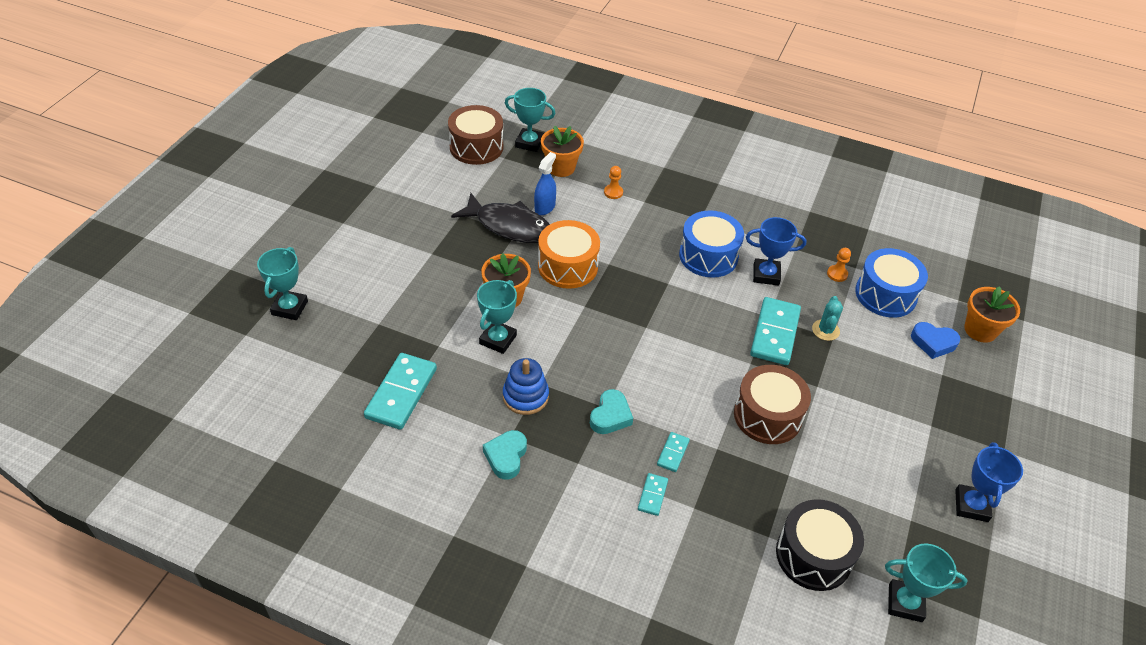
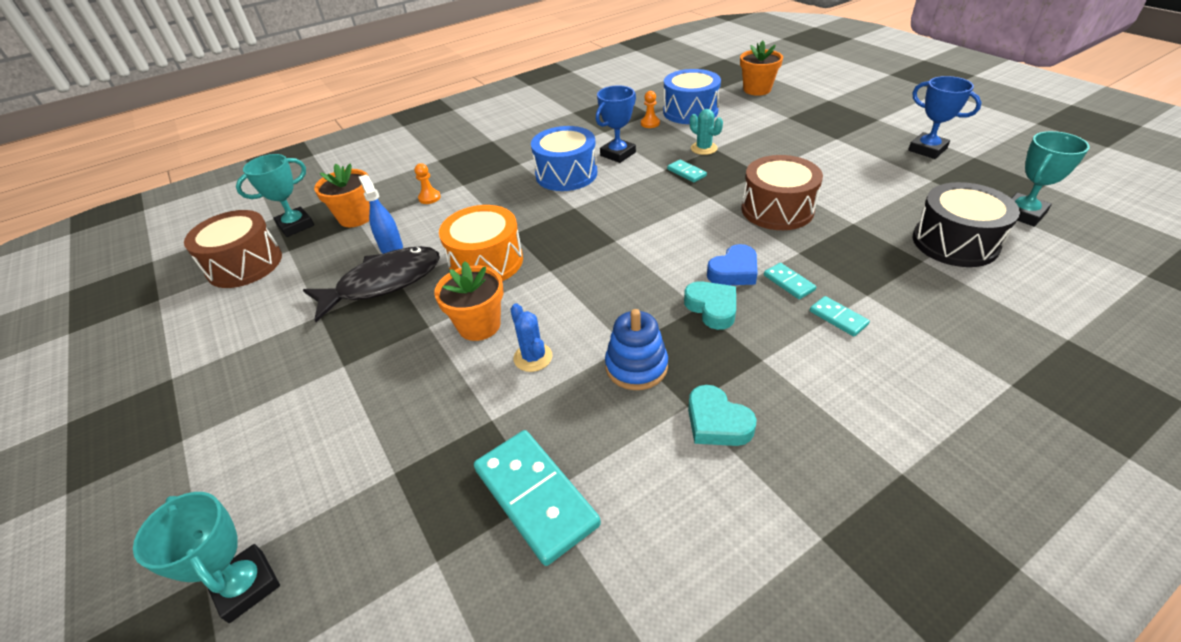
camera: 50 degrees left, 5 degrees down
(498, 339) = (533, 357): turquoise trophy -> blue cactus
(775, 333) = (686, 172): turquoise domino -> turquoise domino, size x0.49
(933, 343) = (754, 110): blue heart -> blue heart (734, 271)

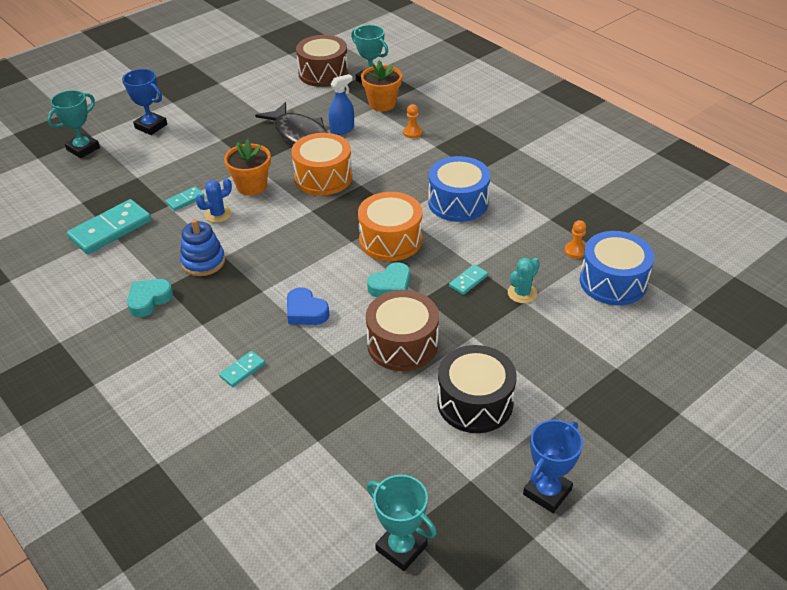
camera: 80 degrees right, 0 degrees up
(618, 154) = (501, 232): blue trophy -> blue trophy (151, 126)
(618, 214) = (390, 240): none -> orange drum
(712, 308) = (260, 298): turquoise heart -> turquoise heart (391, 285)
(757, 89) = (694, 342): orange flower pot -> none
(788, 283) = (289, 344): turquoise domino -> turquoise domino (185, 200)
(955, 242) = (346, 472): black drum -> black drum (475, 402)

